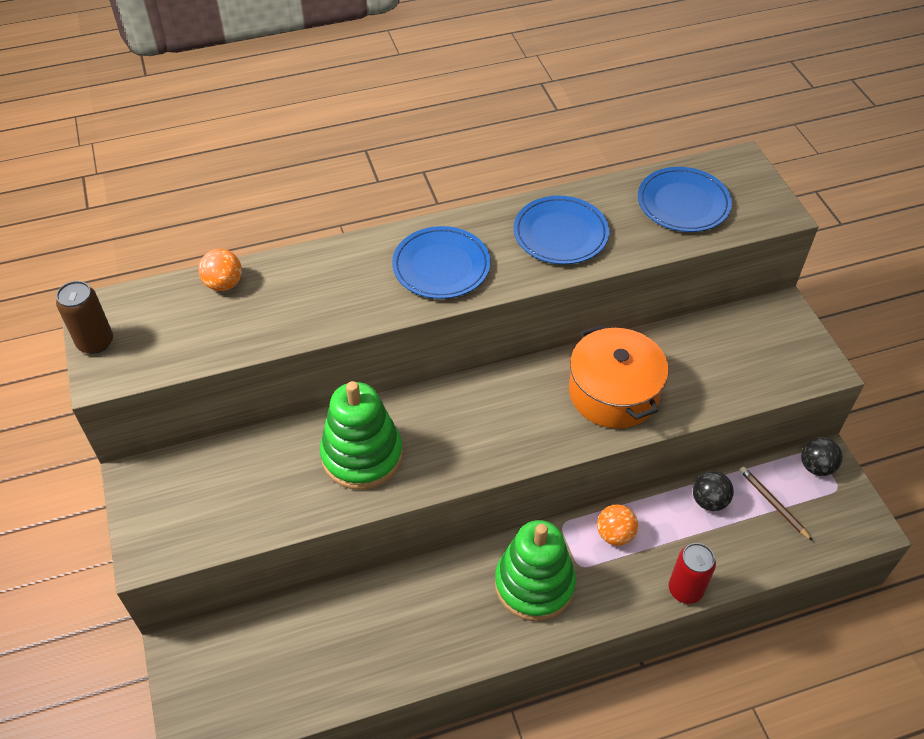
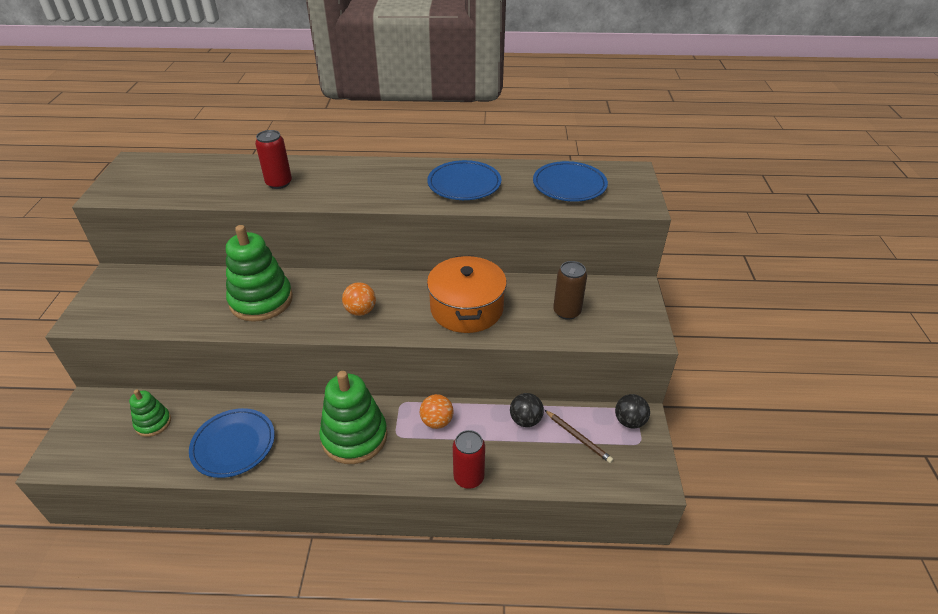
camera: 20 degrees right, 10 degrees down
(95, 342) = (117, 177): brown can -> brown can (567, 312)
(224, 284) = (220, 165): orange ball -> orange ball (360, 311)
(282, 648) = (153, 423): none -> green stacking toy
(327, 294) = (279, 183): none -> red can
(441, 266) = (366, 184): blue plate -> blue plate (233, 445)
(773, 503) = (578, 437): brown pencil -> brown pencil turned 150 degrees clockwise

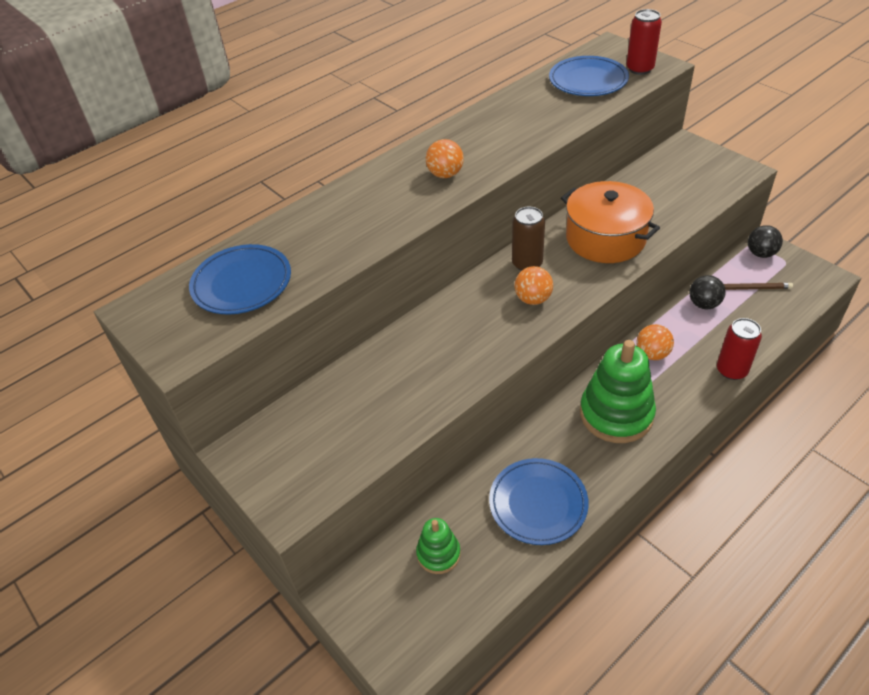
camera: 40 degrees left, 5 degrees up
(261, 300) = (435, 355): green stacking toy -> none
(279, 183) = (349, 225): red can -> red can (640, 69)
(374, 188) = (445, 174): none -> orange ball
(464, 184) = (511, 126): blue plate -> blue plate (242, 283)
(567, 312) = (672, 191): brown can -> brown can (527, 264)

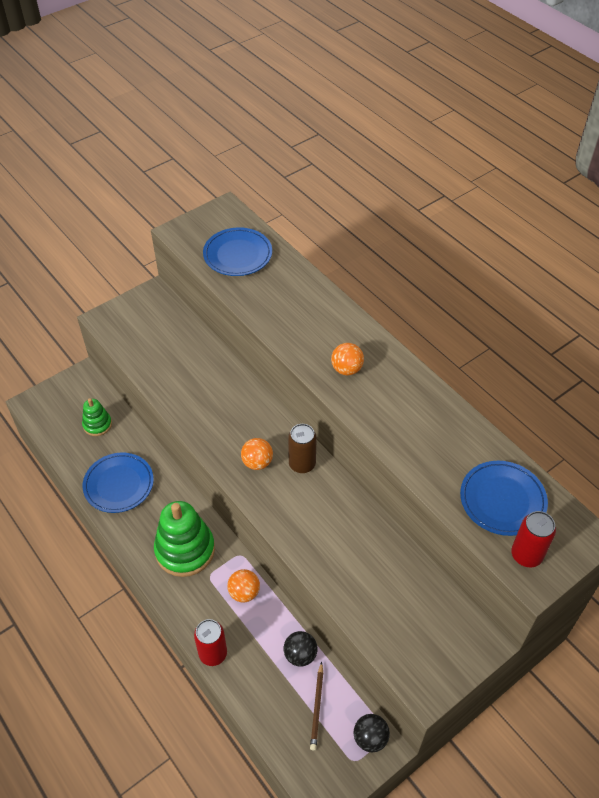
camera: 90 degrees right, 5 degrees up
(605, 238) = (327, 530): orange pot -> none

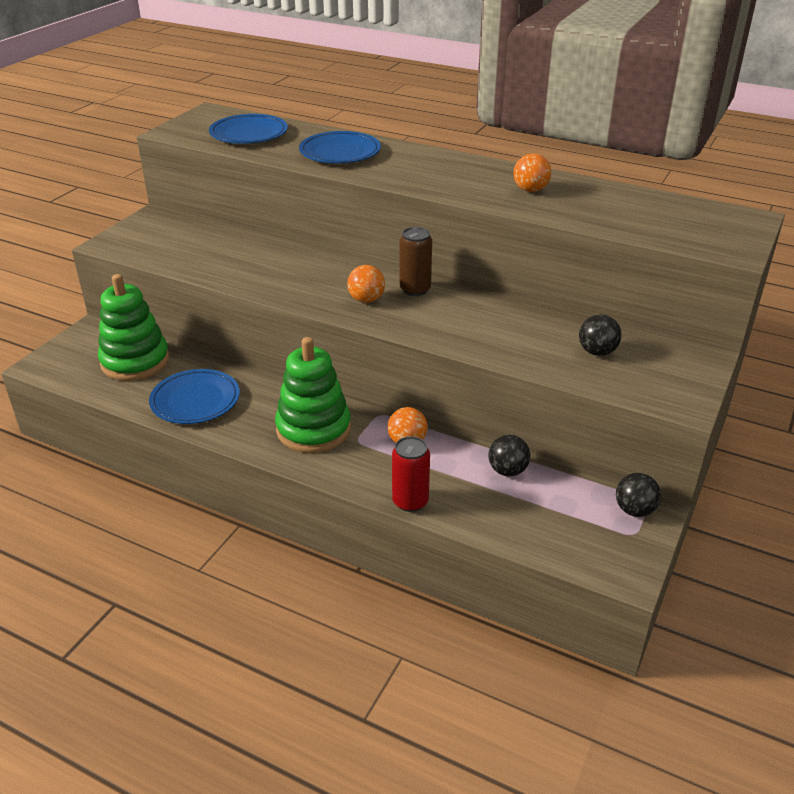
camera: 25 degrees left, 15 degrees down
(97, 424) = (135, 361): green stacking toy -> green stacking toy, size x1.88
(317, 707) = (559, 505): brown pencil -> none
(346, 369) = (428, 175): orange ball -> orange ball (530, 190)
(399, 599) = (597, 352): none -> black ball
(502, 500) = (656, 215): blue plate -> blue plate (340, 152)
(526, 555) = (713, 240): red can -> none

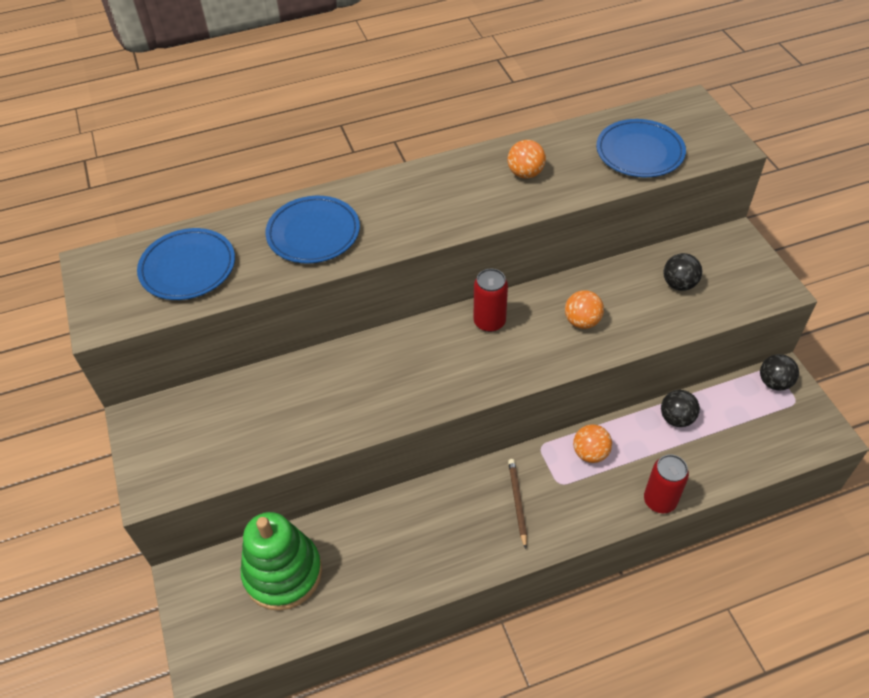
camera: 45 degrees left, 15 degrees up
(195, 400) = (394, 561): blue plate -> blue plate (639, 152)
(313, 429) = (517, 502): green stacking toy -> brown pencil
(366, 300) = (472, 362): orange ball -> orange ball (582, 321)
(415, 289) = (489, 322): brown can -> red can

